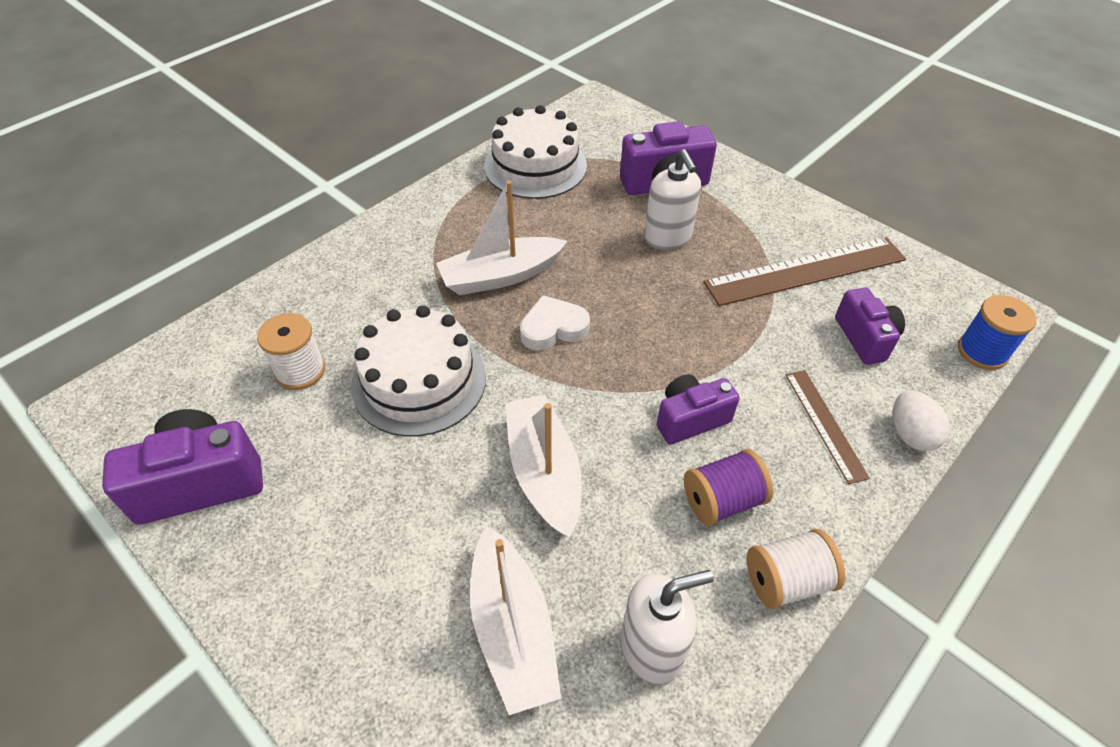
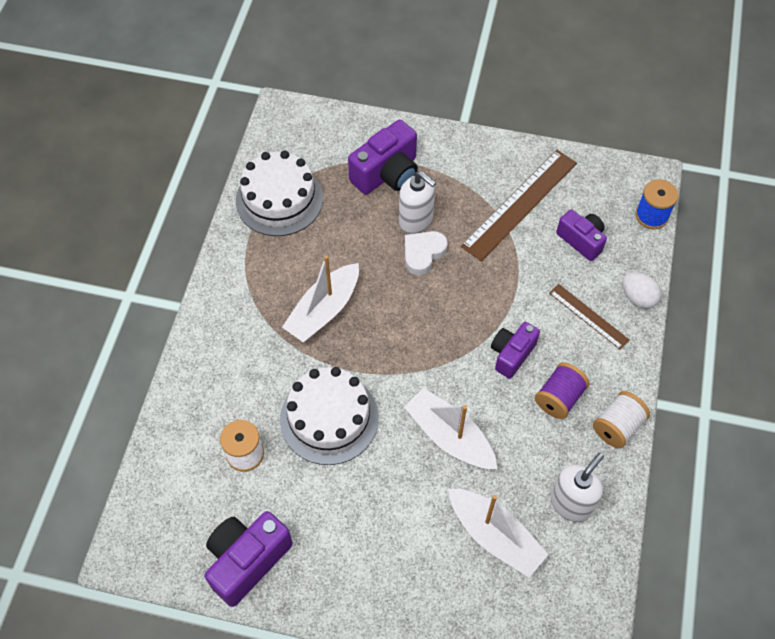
camera: 30 degrees left, 10 degrees up
(553, 328) = (387, 333): white heart -> white heart (423, 253)

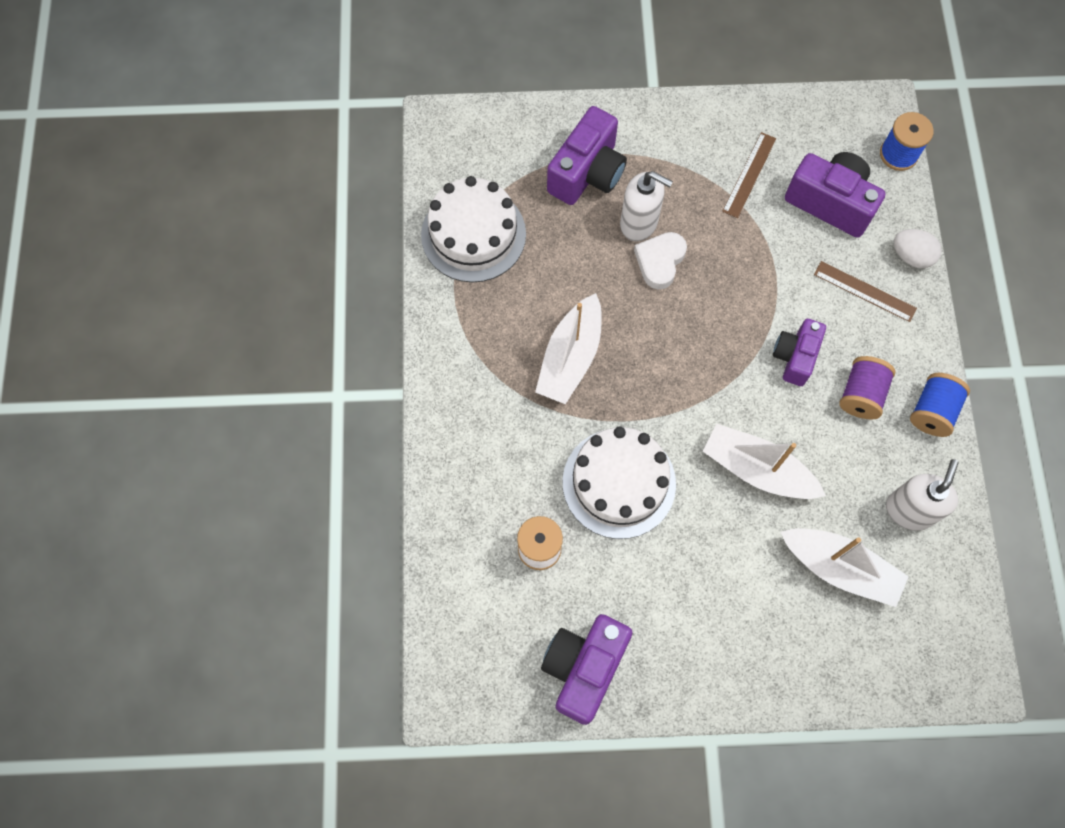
camera: 15 degrees left, 10 degrees up
(520, 204) = (749, 174): brown ruler -> brown ruler, size x0.55
(581, 240) = (830, 203): purple camera -> purple camera, size x1.54
(617, 426) = (932, 411): white spool -> blue spool

